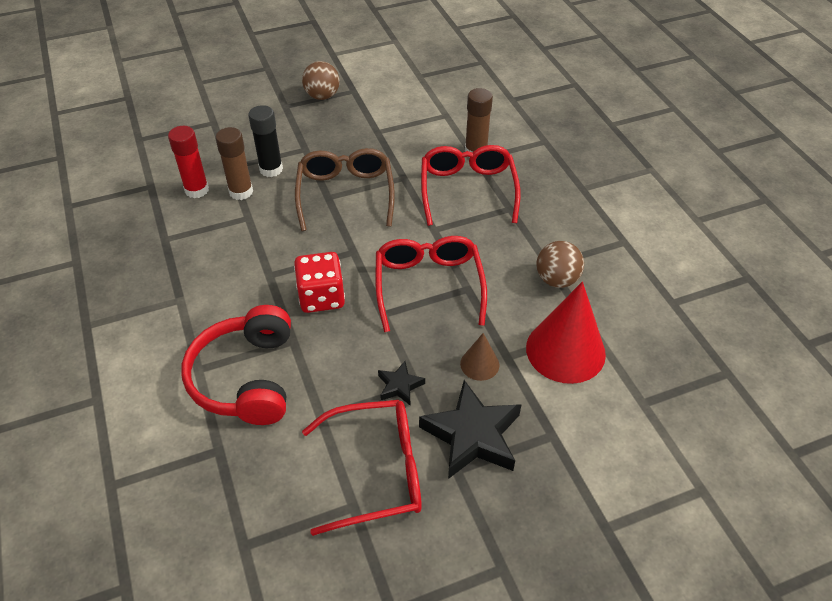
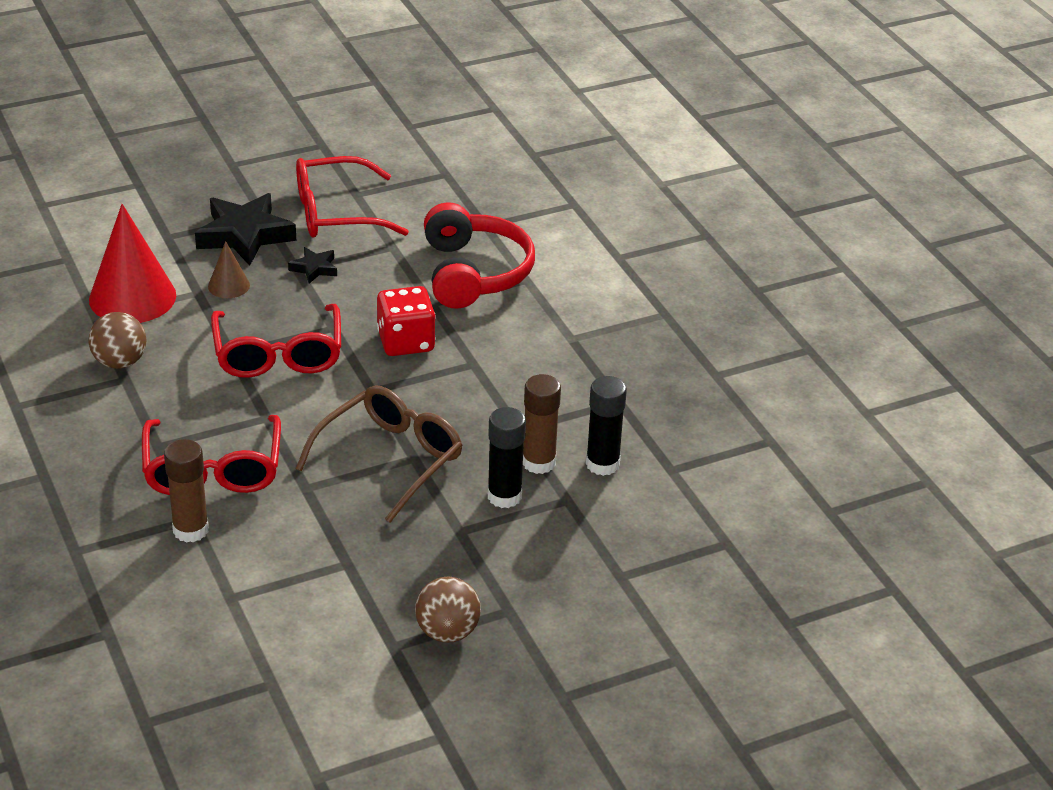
camera: 175 degrees right, 10 degrees down
(197, 190) = (602, 464): red glue stick -> black glue stick
(345, 195) = (389, 460): brown glasses -> brown glasses turned 135 degrees counterclockwise

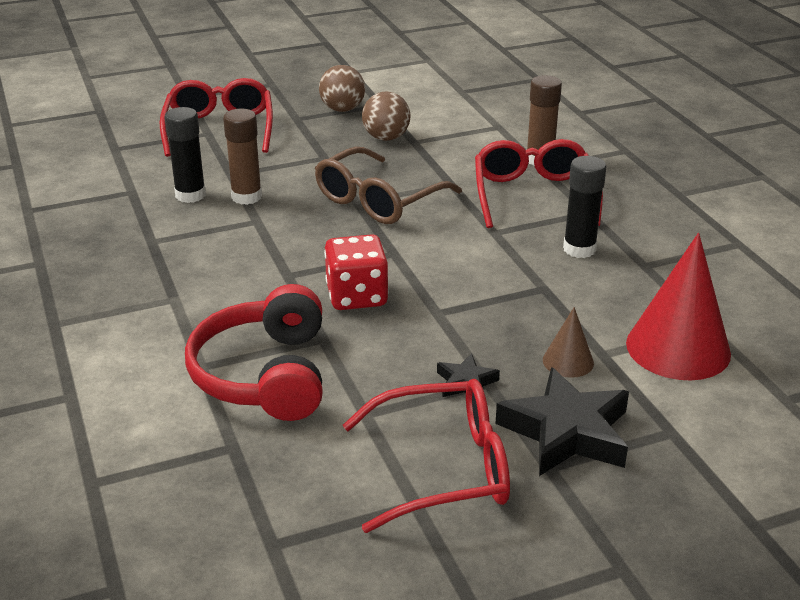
camera: 175 degrees left, 5 degrees down
(120, 362) = (657, 279): brown ball -> brown ball (386, 138)
(278, 353) = (494, 286): red glasses -> red glasses (219, 129)
(504, 496) = (283, 176): black glue stick -> black glue stick (579, 249)

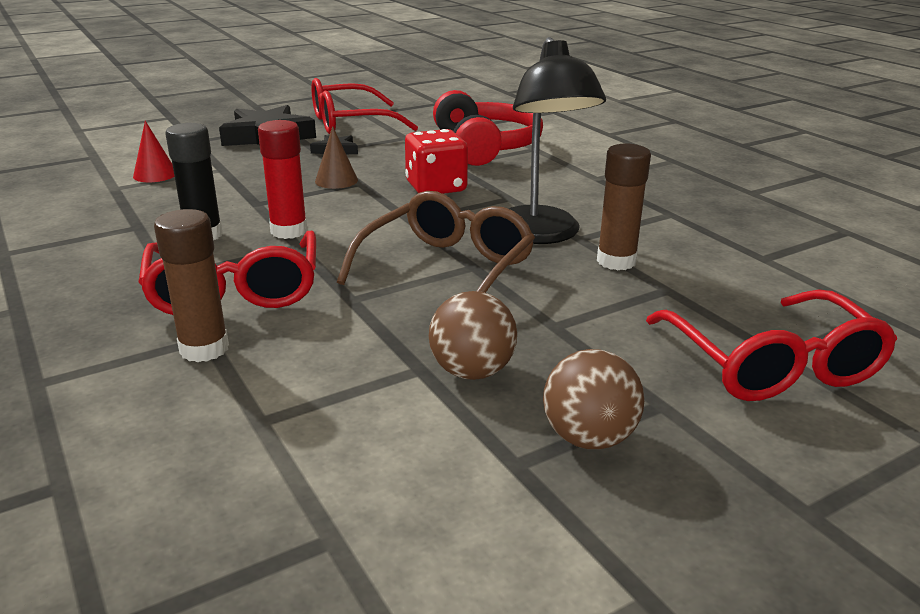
camera: 170 degrees right, 5 degrees down
(190, 195) = (687, 258): black glue stick -> none
(287, 226) = (541, 235): none -> black lamp
(505, 248) = (289, 231): none -> red glue stick
(568, 361) = (253, 164): brown cone -> brown cone (336, 180)
(678, 348) = (155, 174): red cone -> red cone, size x0.49

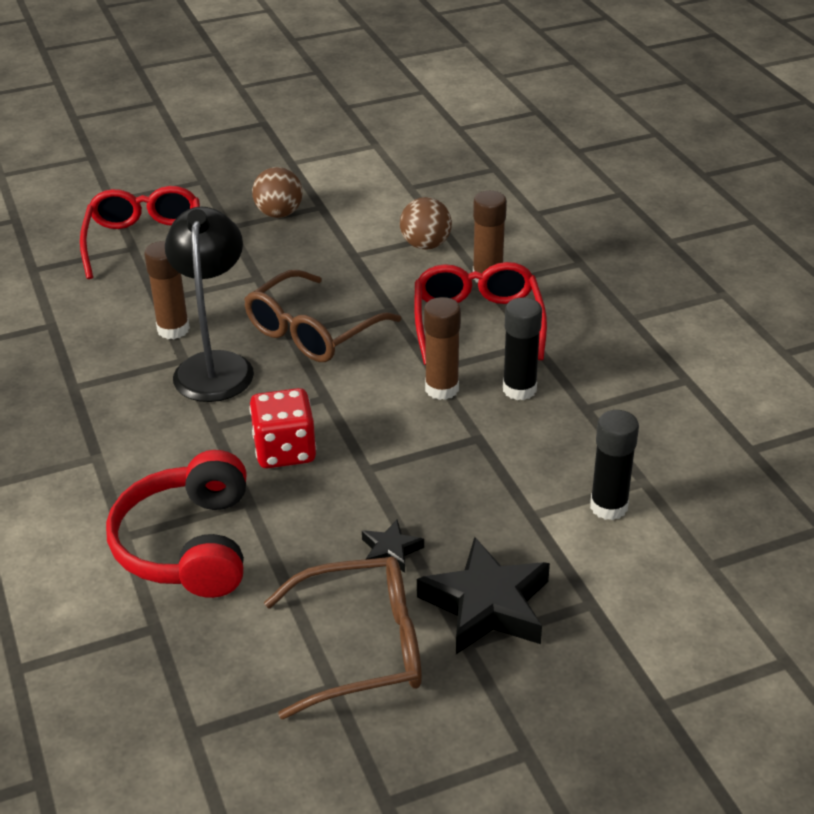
camera: 170 degrees left, 10 degrees up
(155, 174) = (608, 507): red cone -> black glue stick
(289, 231) = (442, 389): red glue stick -> brown glue stick
(336, 180) = (393, 475): brown cone -> none
(351, 123) = (360, 648): red glasses -> brown glasses
(472, 371) = (324, 251): brown ball -> brown ball (425, 245)

